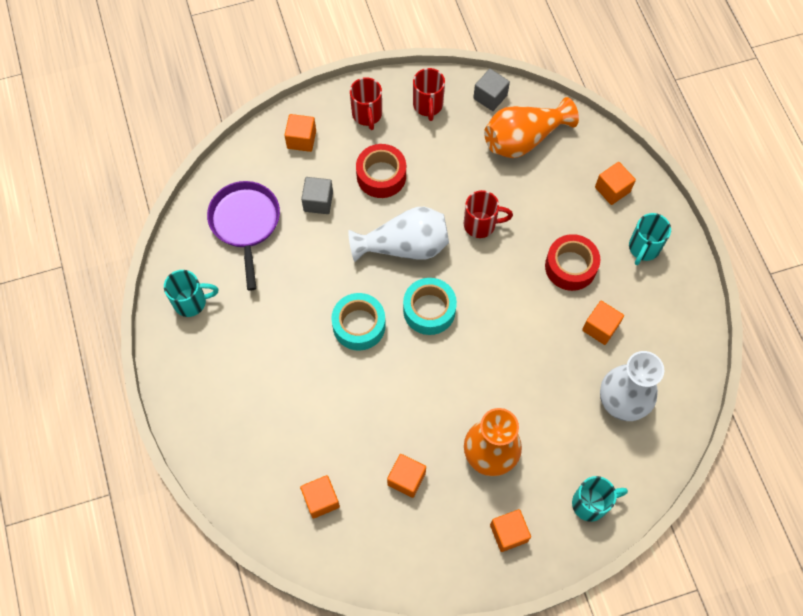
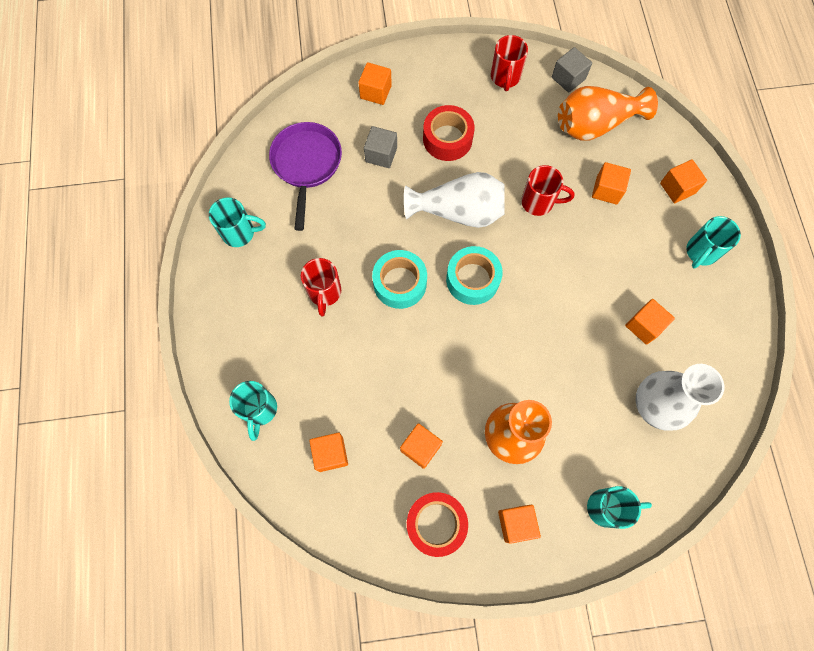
camera: 10 degrees right, 5 degrees up
(244, 470) = (259, 410): none -> turquoise mug
(367, 115) = (444, 78): red mug -> red mug (324, 293)
(545, 202) = (607, 190): none -> orange cube
(570, 266) = (623, 259): red tape -> red tape (436, 524)

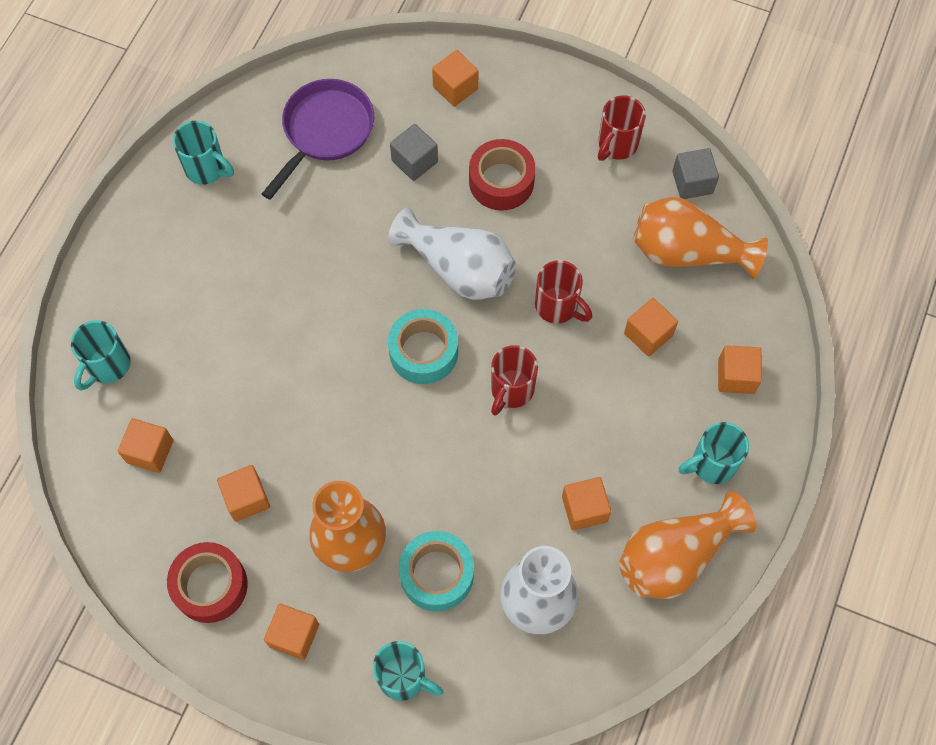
camera: 30 degrees right, 5 degrees down
(324, 293) = (254, 280): red mug -> red mug (511, 390)
(400, 283) = (341, 313): turquoise tape -> turquoise tape (437, 574)
(719, 324) = (675, 556): none -> orange vase

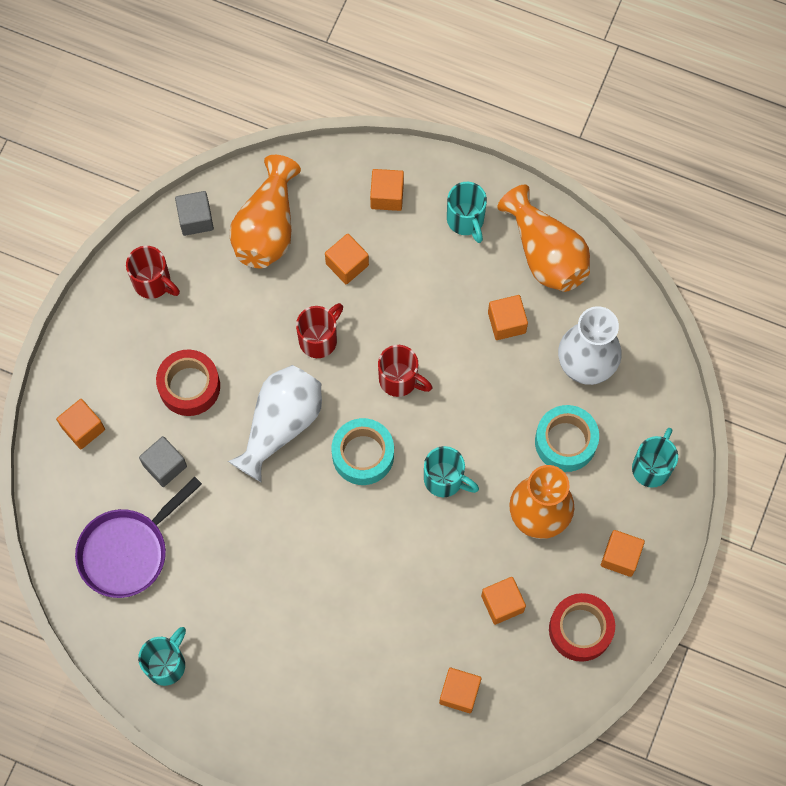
camera: 90 degrees left, 5 degrees up
(108, 366) = (375, 740): turquoise mug -> turquoise mug (445, 480)
(325, 131) = (127, 551): purple pan -> purple pan turned 75 degrees counterclockwise

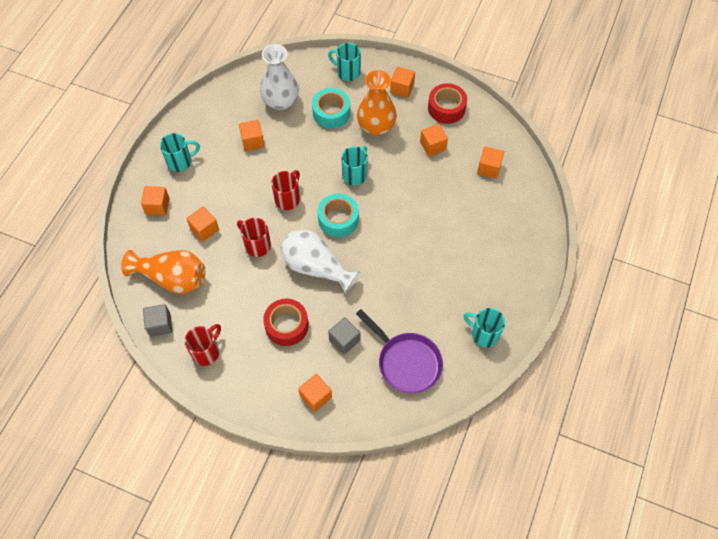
camera: 90 degrees left, 10 degrees down
(545, 253) = (208, 120): orange vase -> none

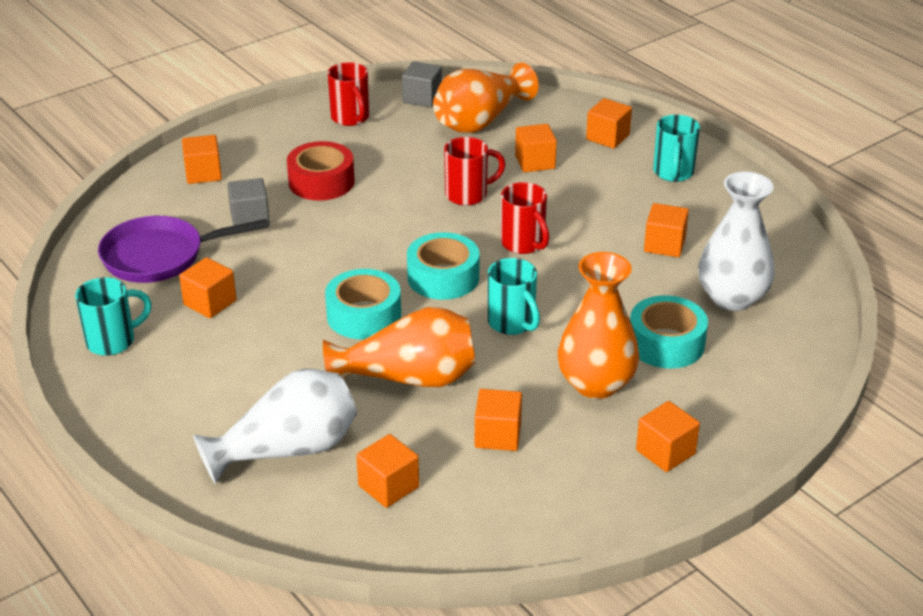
camera: 120 degrees right, 25 degrees down
(316, 267) = (381, 231): white vase -> white vase (287, 450)
(347, 72) = (753, 397): turquoise mug -> none
(390, 237) = (364, 315): none -> turquoise tape
(421, 195) = (409, 378): none -> orange vase
(426, 310) = (210, 303): none -> orange cube
(446, 108) = (572, 492): red tape -> none

